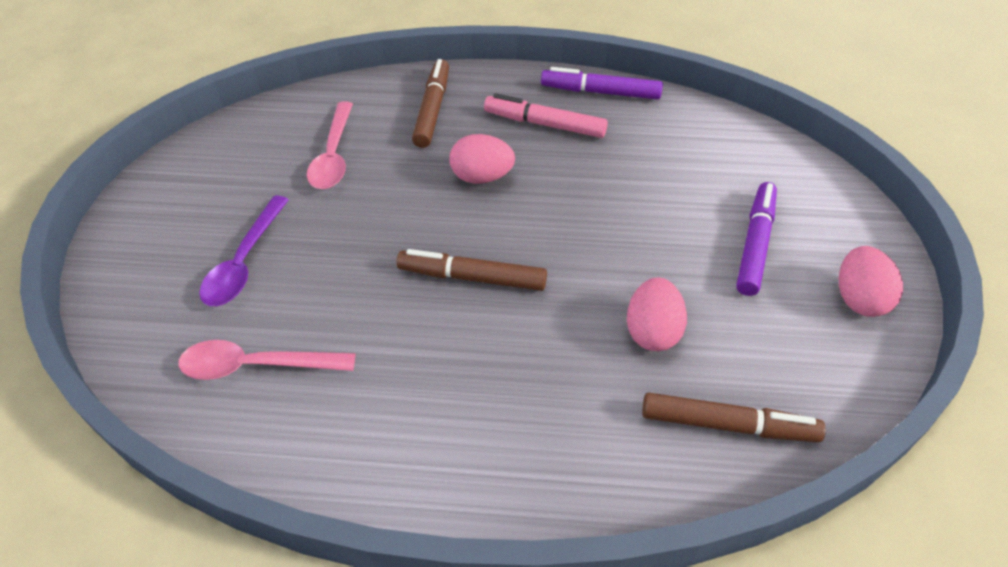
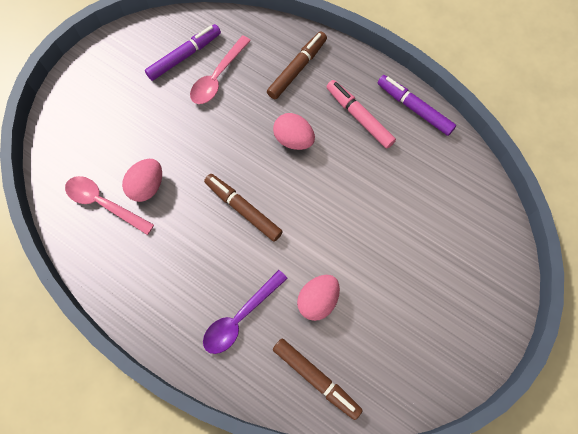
camera: 30 degrees right, 20 degrees up
(244, 261) = (130, 131): purple spoon -> purple spoon (240, 317)
(755, 244) = (423, 278): purple marker -> purple marker (184, 56)
(858, 298) = (454, 349): pink egg -> pink egg (147, 186)

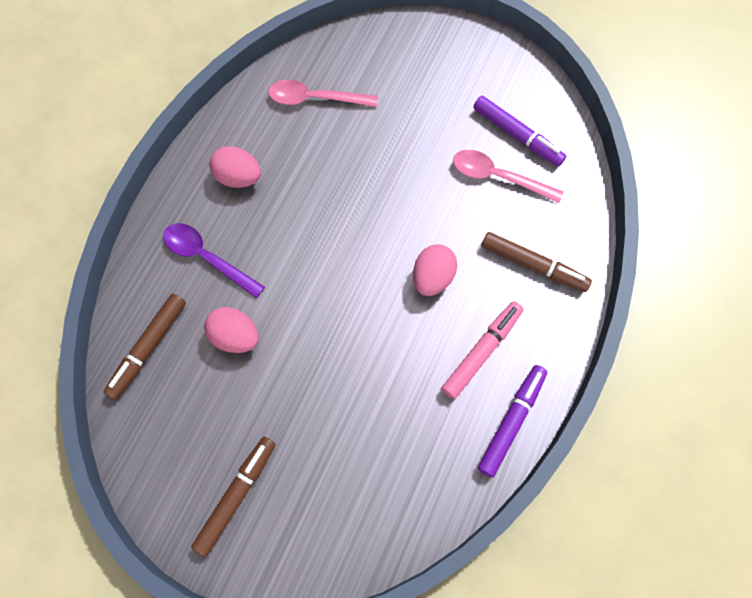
camera: 80 degrees right, 0 degrees up
(104, 203) = (315, 98): pink spoon -> pink spoon turned 105 degrees counterclockwise
(147, 186) = (342, 134): pink egg -> pink egg (238, 177)
(243, 209) = (332, 237): brown marker -> brown marker (236, 495)

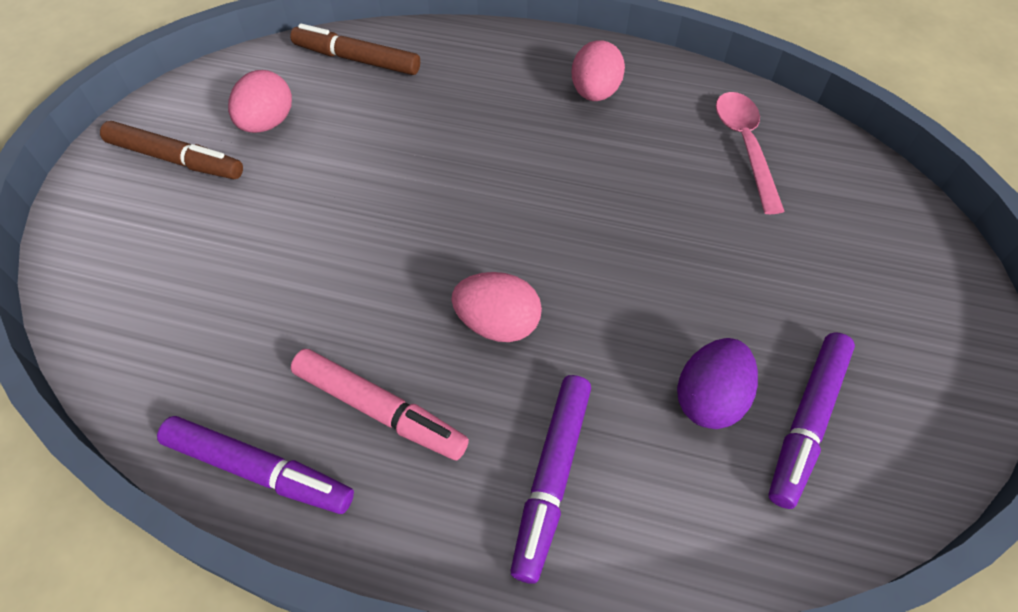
camera: 80 degrees right, 15 degrees down
(207, 257) = (477, 85): purple spoon -> none
(235, 336) = (377, 126): pink egg -> pink egg (268, 123)
(498, 177) = (709, 399): pink spoon -> purple egg
(533, 265) = (551, 477): brown marker -> purple marker

